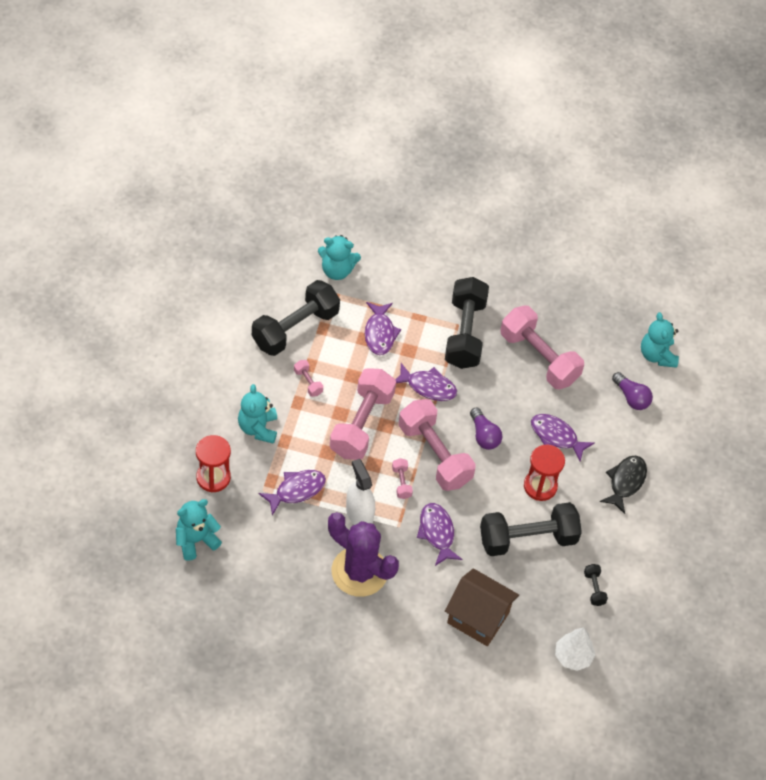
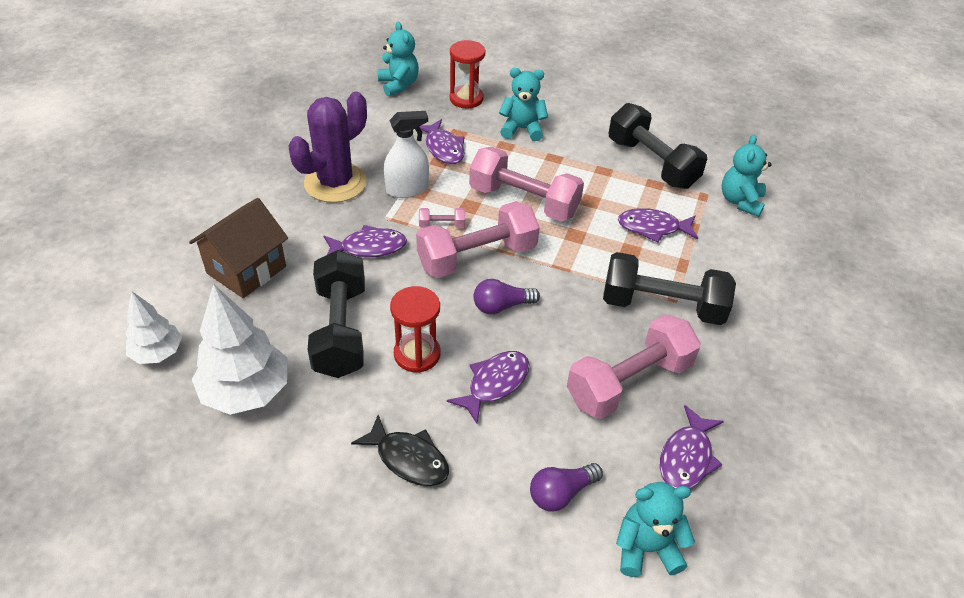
camera: 100 degrees right, 10 degrees down
(308, 382) = (580, 167): pink dumbbell -> none
(428, 387) = (576, 262): purple fish -> purple fish (687, 457)
(594, 588) = (246, 391): black dumbbell -> white tree

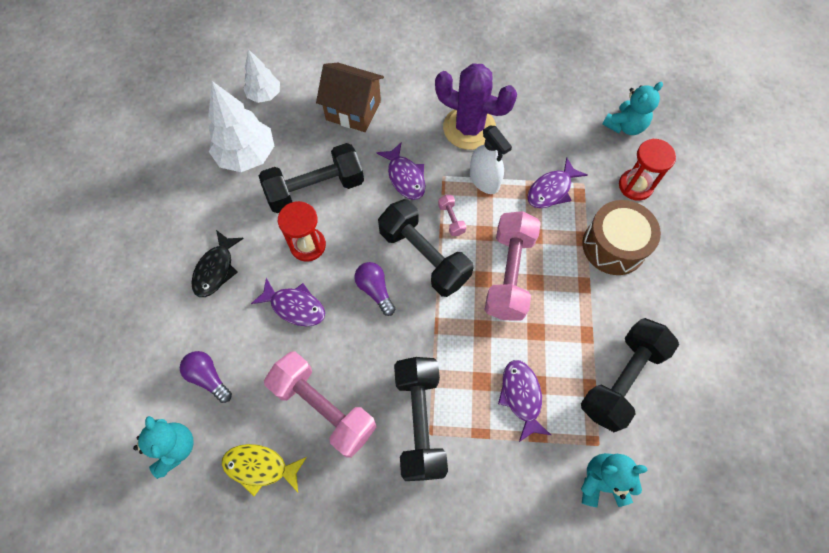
camera: 75 degrees right, 20 degrees up
(477, 257) = (424, 256): pink dumbbell -> black dumbbell
(522, 129) = (613, 246): turquoise teddy bear -> brown drum
(687, 457) = (260, 467): purple fish -> yellow fish

